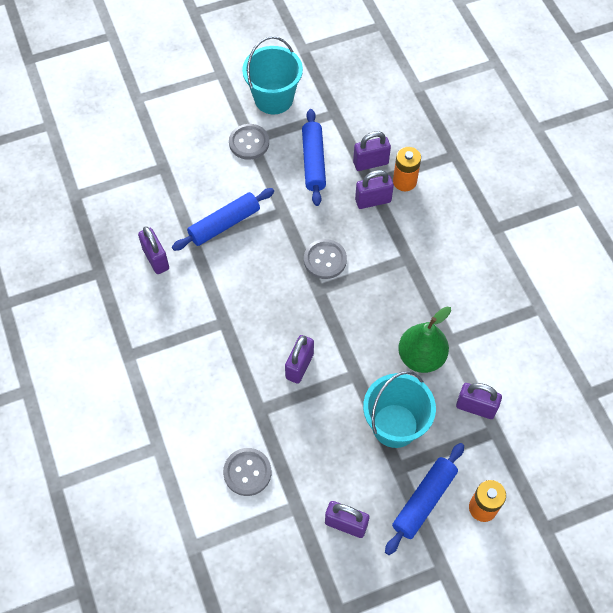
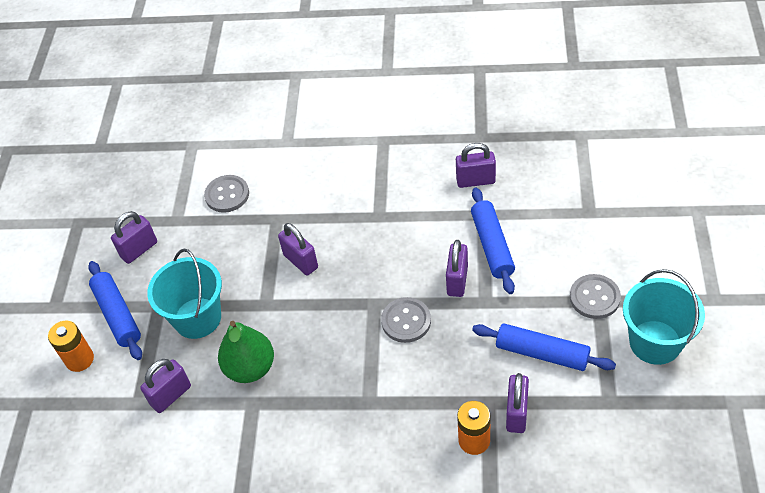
camera: 120 degrees right, 10 degrees down
(373, 201) = (461, 395): purple padlock -> purple padlock (457, 280)

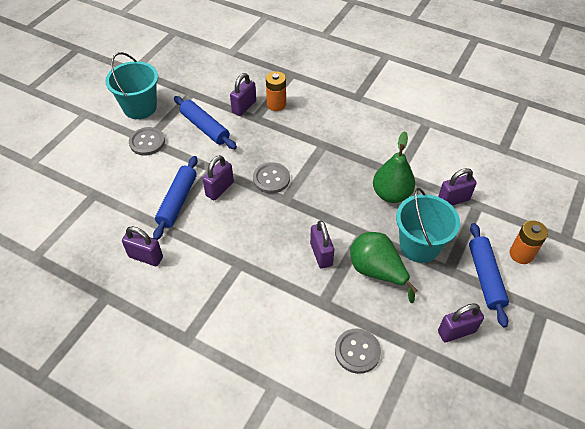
camera: 160 degrees left, 0 degrees up
(234, 270) = (377, 271): none -> green pear

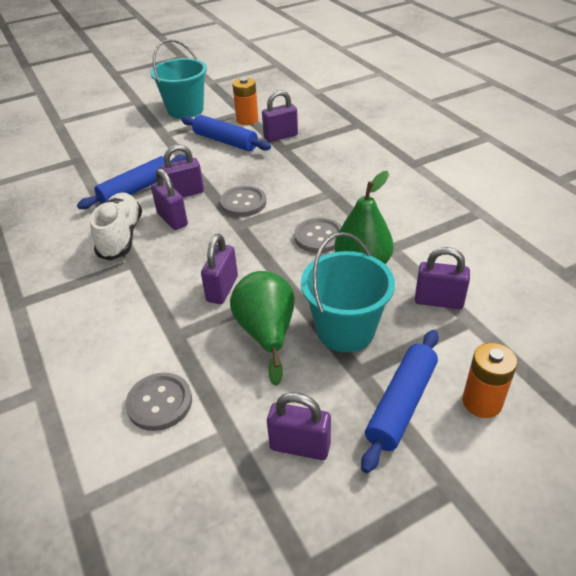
camera: 35 degrees right, 10 degrees down
(145, 257) = (61, 222): purple padlock -> purple padlock (172, 219)
(147, 142) = (162, 136): grey button -> grey button (319, 237)
(205, 128) = (225, 141): blue rolling pin -> blue rolling pin turned 45 degrees counterclockwise
(208, 247) = (121, 236): none -> white shoe
(276, 104) = (315, 144): orange battery -> orange battery (247, 120)

